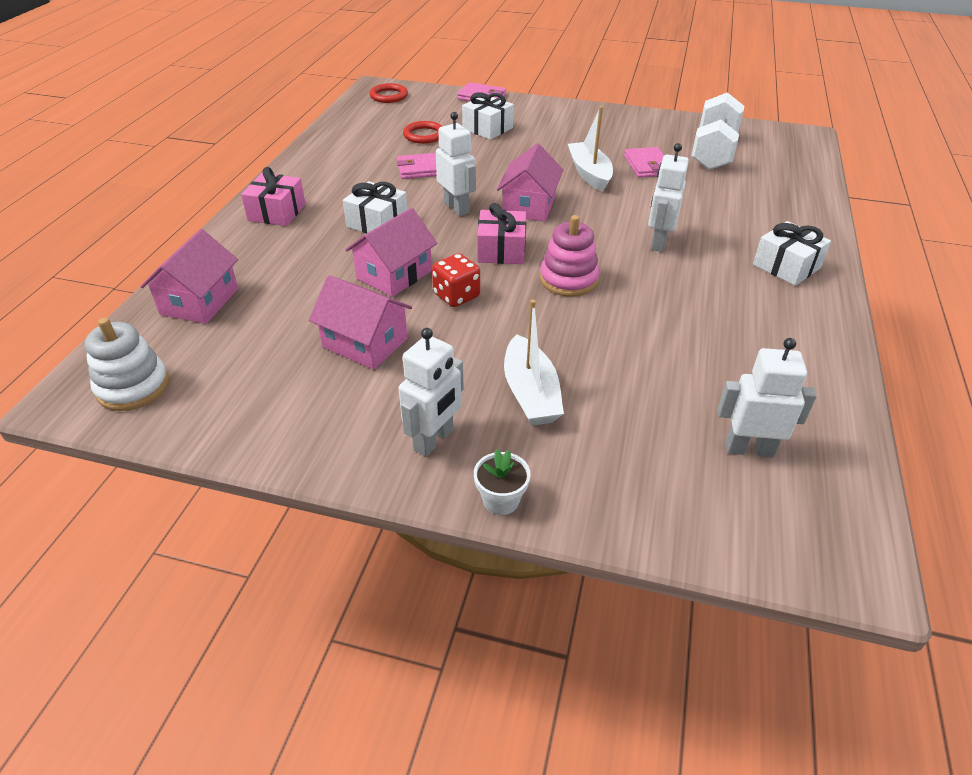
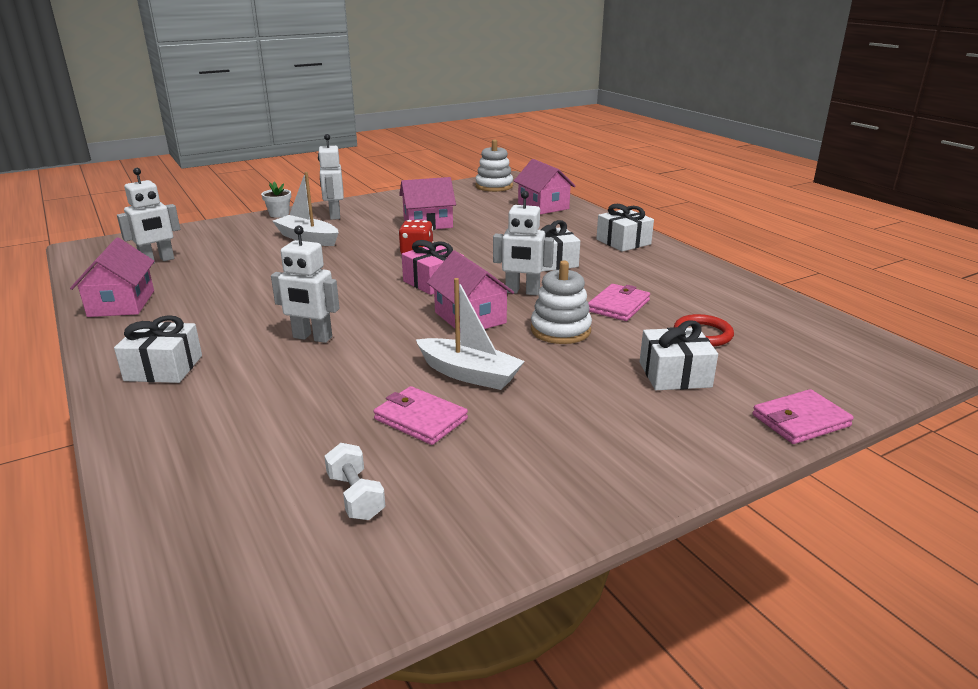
camera: 135 degrees right, 15 degrees down
(277, 212) = (623, 242): pink gift -> white gift
(389, 96) = (867, 360): red ring -> none
(394, 274) = (475, 247): pink house -> pink house (121, 303)
(491, 172) = (560, 330): none -> white stacking toy
(568, 280) = (356, 286): pink stacking toy -> none
(658, 242) = (312, 338): white robot -> white robot turned 135 degrees clockwise
(713, 152) = (356, 496): white dumbbell -> white dumbbell, size x0.49

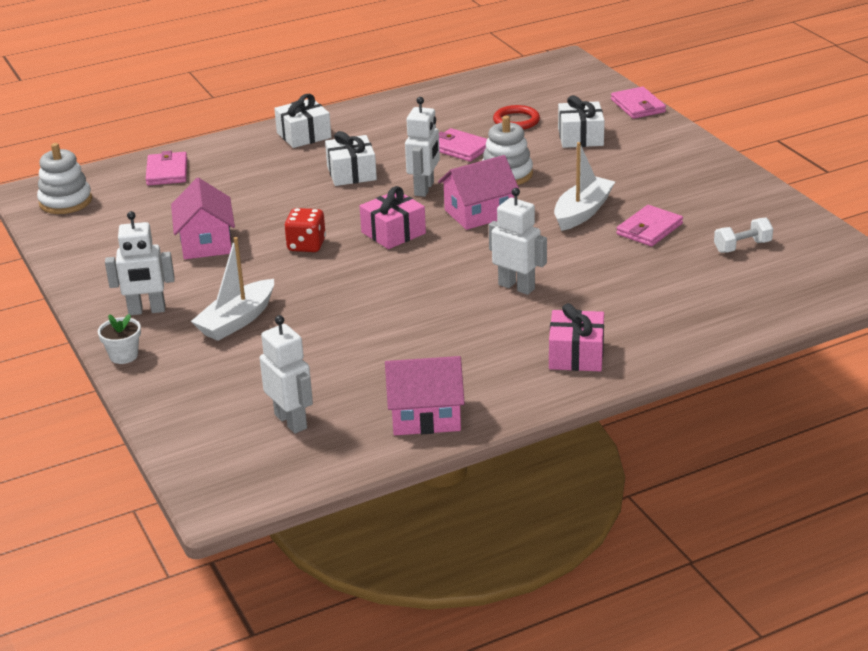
camera: 85 degrees left, 5 degrees up
(163, 368) = (576, 355): white gift -> pink gift
(312, 338) = (516, 287): white robot -> white robot turned 75 degrees counterclockwise
(543, 206) = (167, 172): pink house -> pink wallet

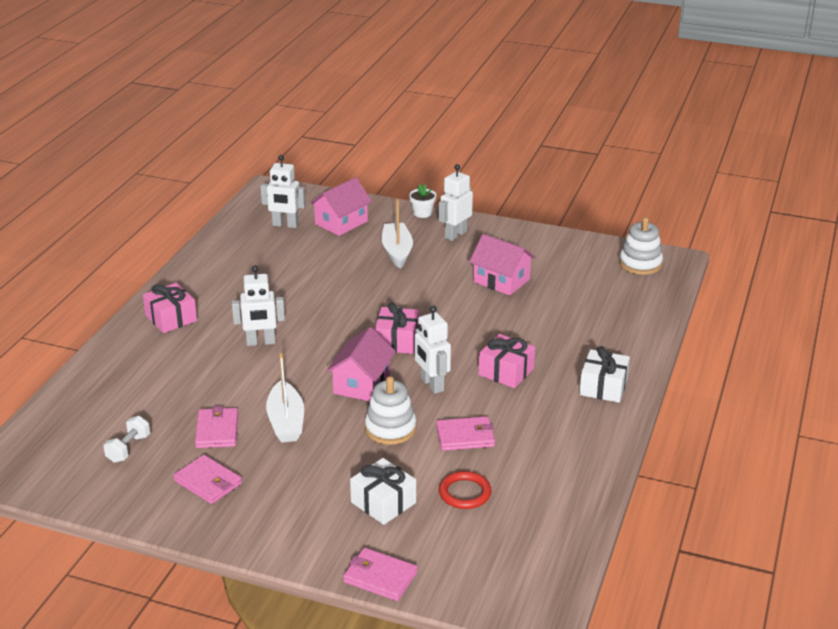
camera: 135 degrees right, 0 degrees up
(167, 172) = (629, 311): pink wallet -> pink wallet (208, 482)
(306, 245) = (437, 307): red dice -> none
(351, 173) = (506, 372): white gift -> pink gift
(425, 416) = (219, 254): pink house -> pink house (341, 222)

